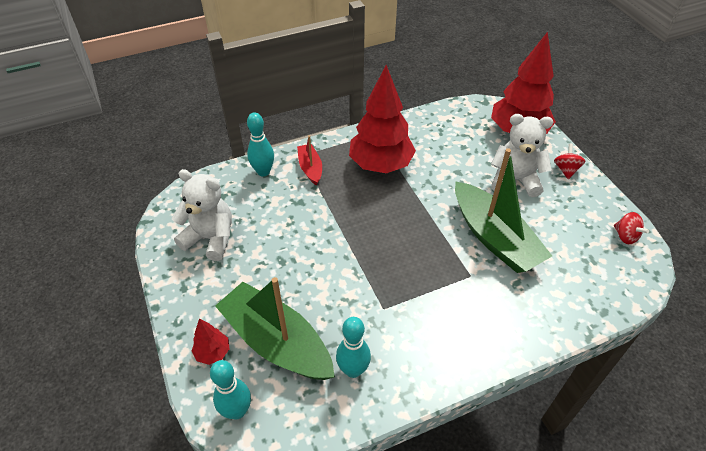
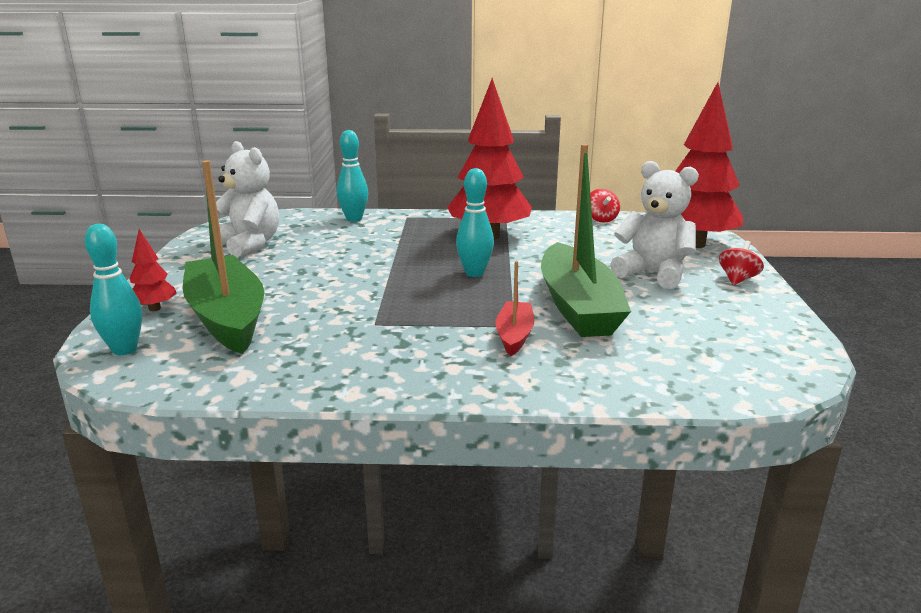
camera: 25 degrees right, 25 degrees down
(310, 168) = (406, 225): red boat -> red boat (514, 335)
(353, 370) = (284, 355): turquoise bowling pin -> turquoise bowling pin (474, 273)
(625, 236) = (783, 344): red spinning top -> red spinning top (601, 219)

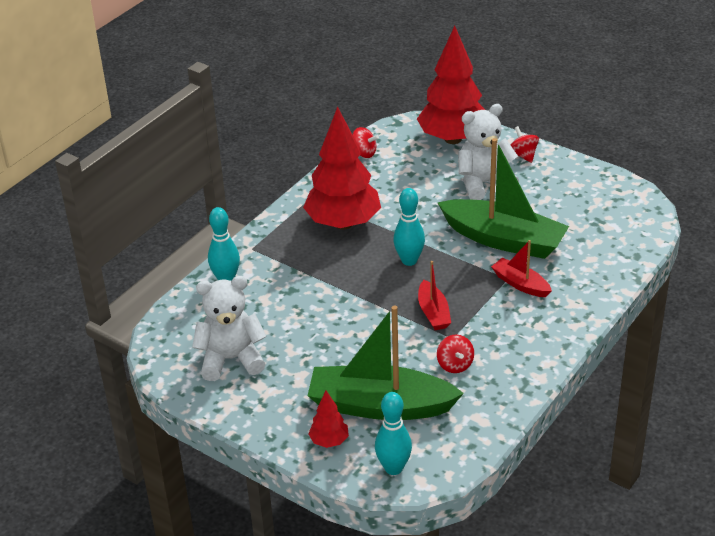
camera: 55 degrees left, 15 degrees up
(328, 337) = (455, 365): none -> red spinning top
(405, 304) = (433, 313): none -> red boat

